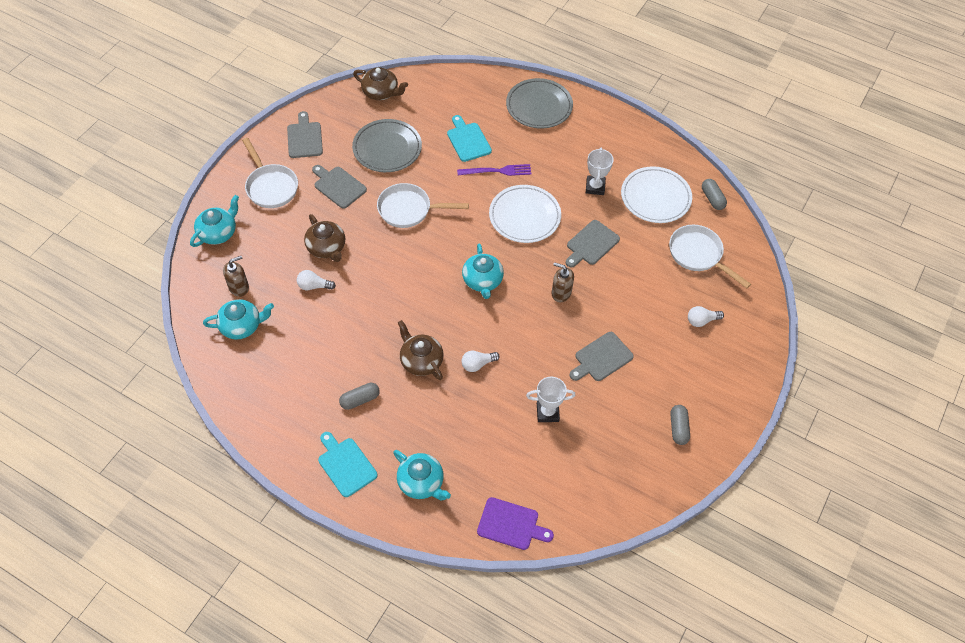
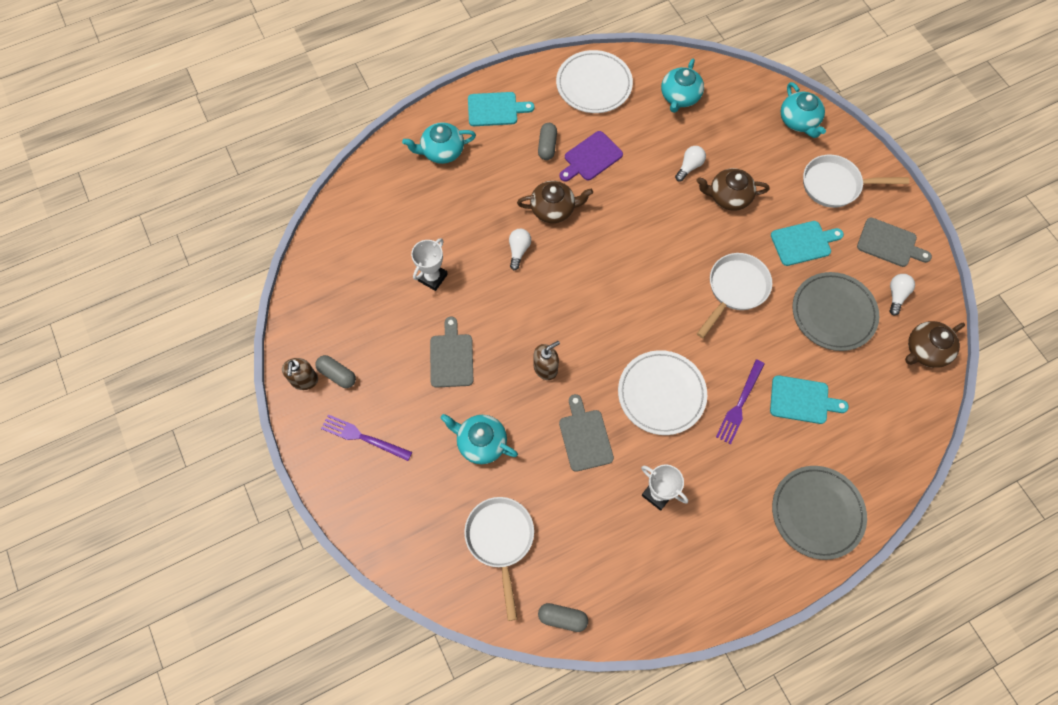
camera: 125 degrees right, 10 degrees up
(239, 287) = (724, 111): brown soap dispenser -> brown soap dispenser (304, 380)
(338, 186) = (803, 242): grey cutting board -> turquoise cutting board
(482, 281) = (606, 306): turquoise teapot -> turquoise teapot (481, 442)
(511, 524) = (360, 192): purple cutting board -> purple cutting board (591, 158)
(655, 197) = (604, 552): white plate -> white plate (594, 84)
(698, 255) = (500, 540): white pan -> white pan turned 90 degrees counterclockwise
(701, 320) = (424, 481): white light bulb -> white light bulb (896, 295)
(706, 378) = (363, 437): none -> purple fork

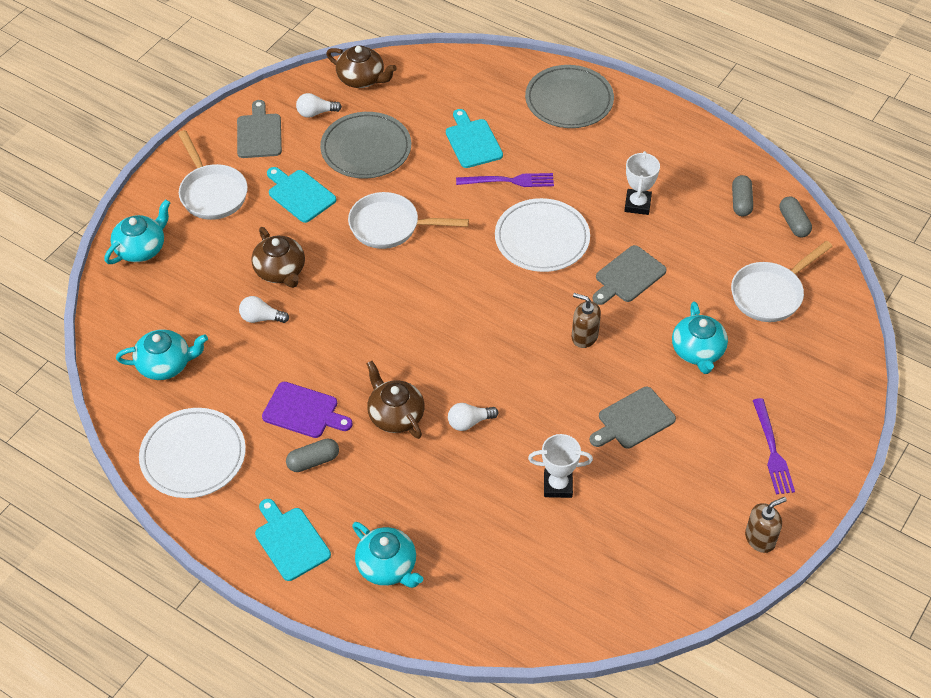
camera: 120 degrees left, 15 degrees down
(337, 375) = (730, 511): grey capsule -> grey capsule (741, 202)

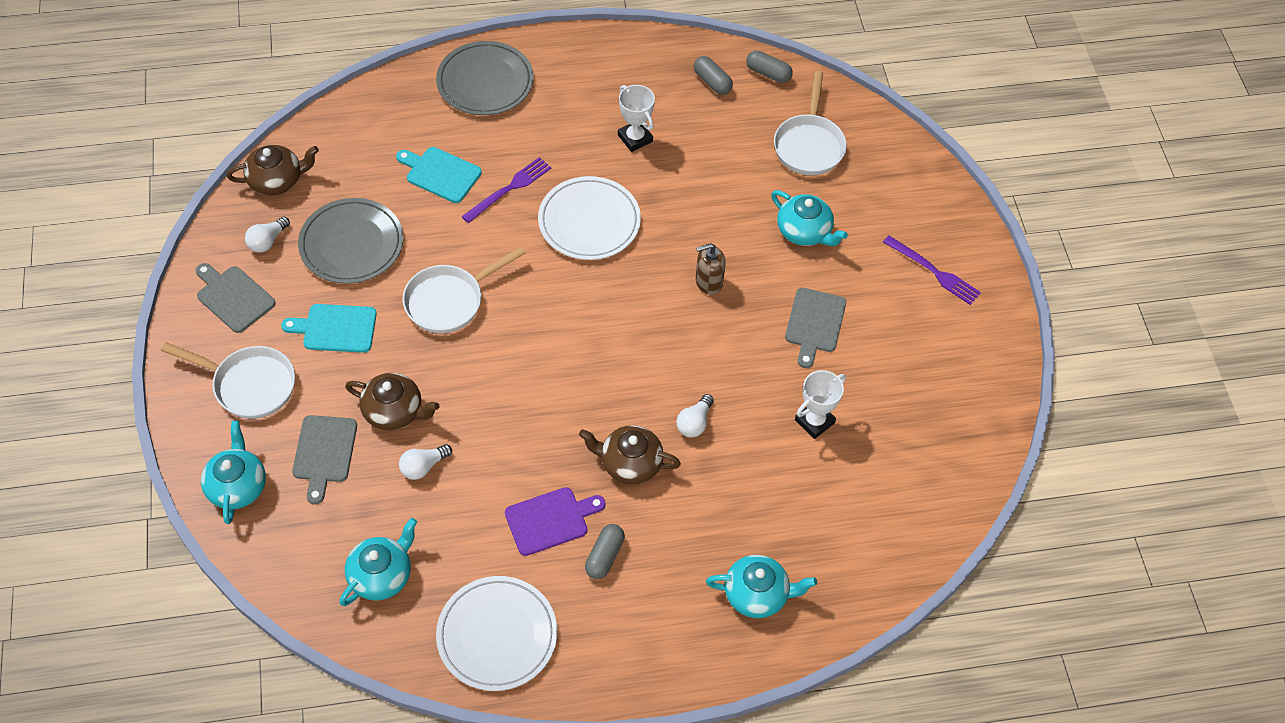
camera: 45 degrees left, 5 degrees up
(290, 541) = (659, 639): turquoise cutting board -> none
(628, 276) = (690, 206): grey cutting board -> grey cutting board (324, 453)
(760, 539) = (994, 348): brown soap dispenser -> none

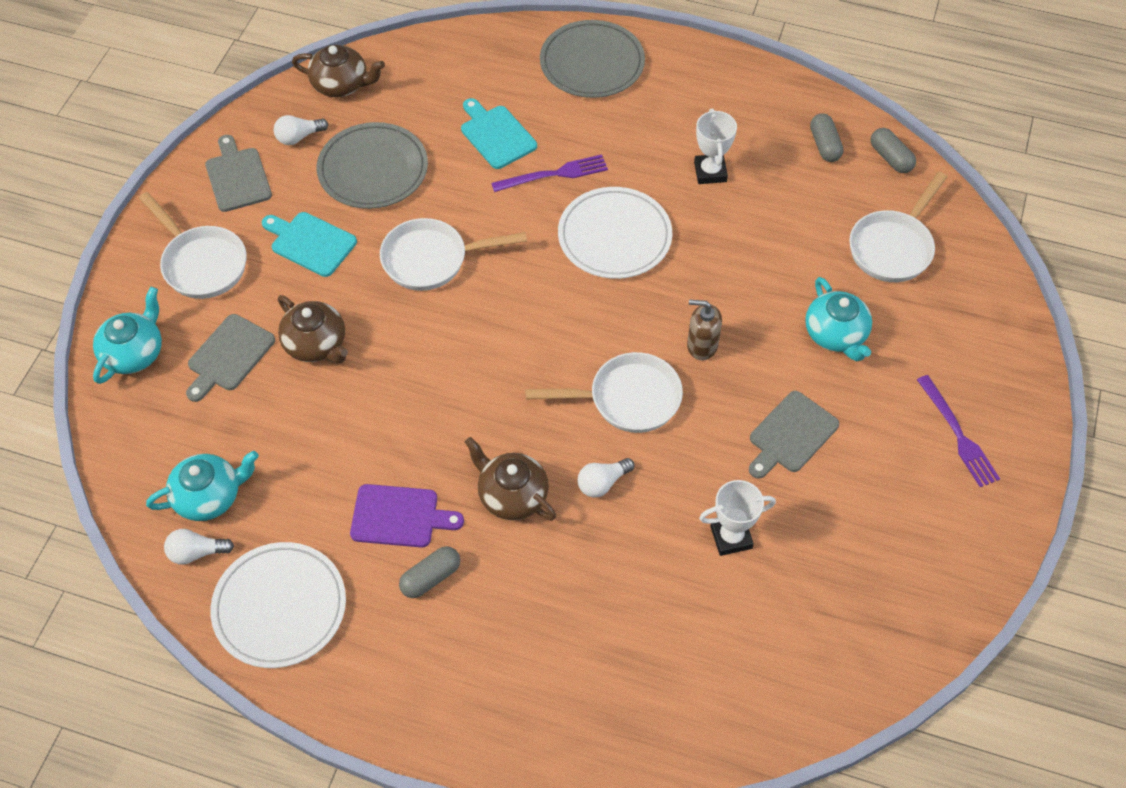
camera: 30 degrees right, 0 degrees up
(423, 466) = (310, 409): white light bulb -> white light bulb (196, 552)
(675, 348) = (627, 399): none -> white pan
(757, 594) = (563, 691): turquoise teapot -> none

